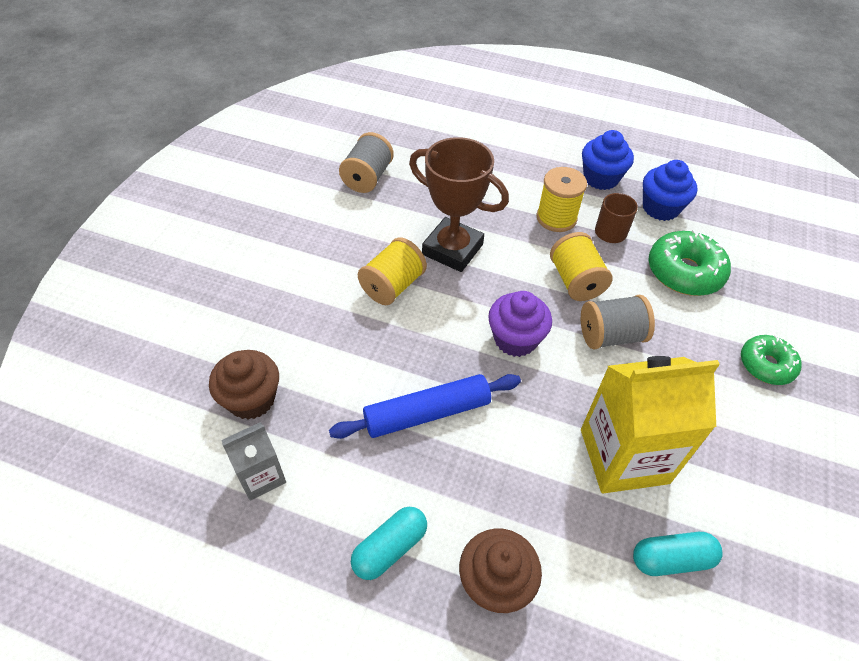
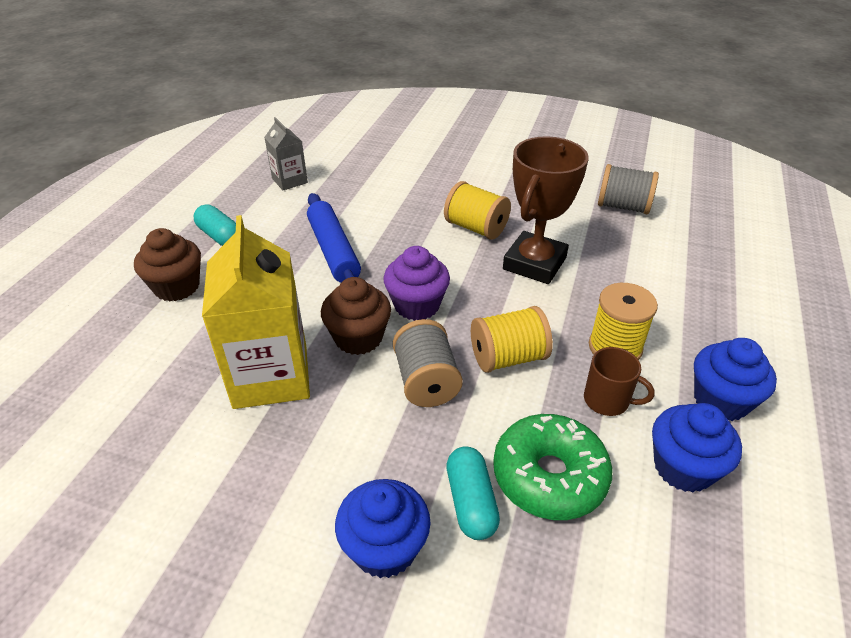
camera: 90 degrees right, 10 degrees down
(251, 399) = (353, 171): brown cupcake -> brown cupcake (358, 338)
(671, 559) = (157, 399): turquoise capsule -> turquoise capsule (471, 502)
(766, 365) = (385, 548): green donut -> blue cupcake

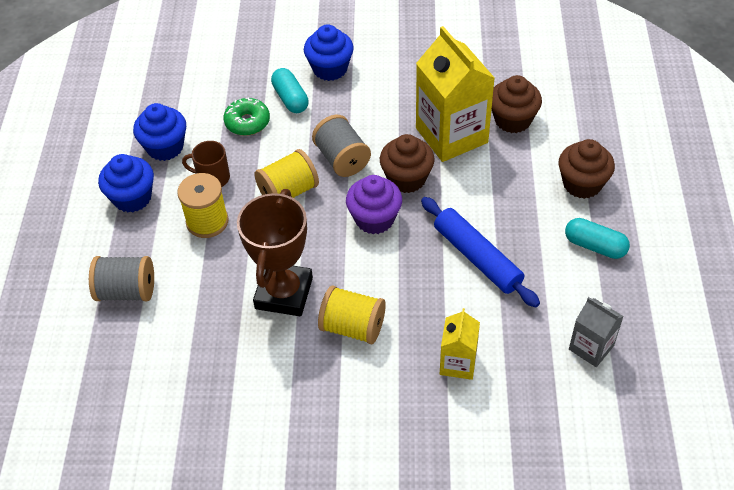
camera: 165 degrees right, 10 degrees up
(180, 376) = (512, 120): none -> brown cupcake
(398, 192) = (458, 363): none -> yellow carton
(549, 476) = (247, 122): green donut -> green donut, size x0.65
(623, 206) = (197, 409): grey spool -> grey spool (127, 291)

